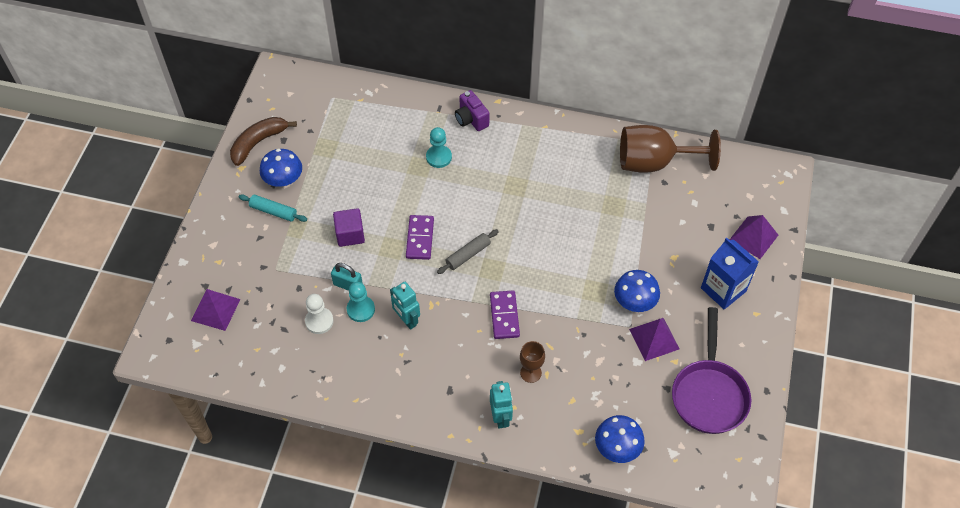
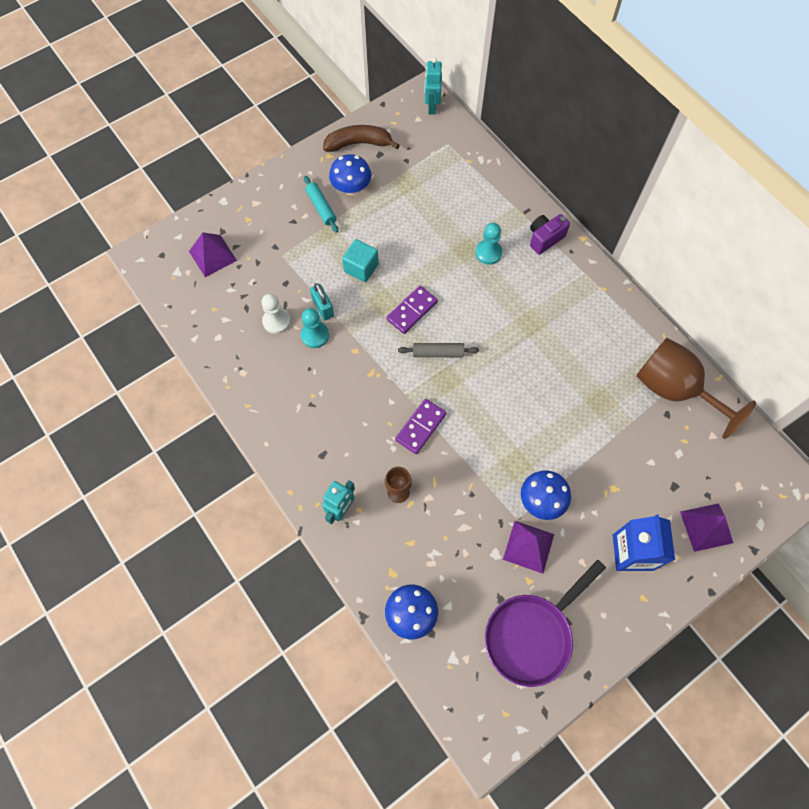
camera: 40 degrees right, 10 degrees up
(350, 234) = (361, 268): purple cube -> turquoise cube
(407, 320) = (341, 371): turquoise robot -> turquoise robot (431, 107)
(471, 119) = (545, 239): purple camera -> purple camera turned 45 degrees clockwise

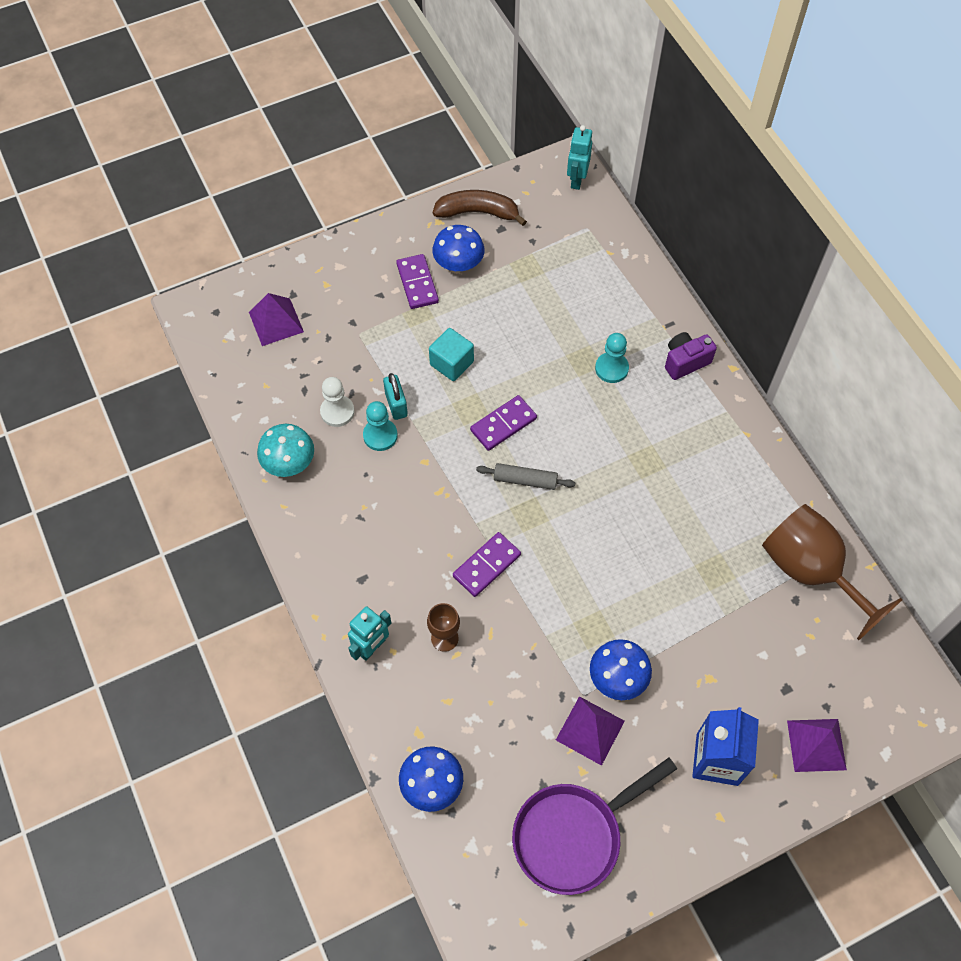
camera: 10 degrees right, 5 degrees down
(245, 369) = (289, 462): none -> turquoise mushroom
(321, 207) = (417, 283): turquoise rolling pin -> purple domino

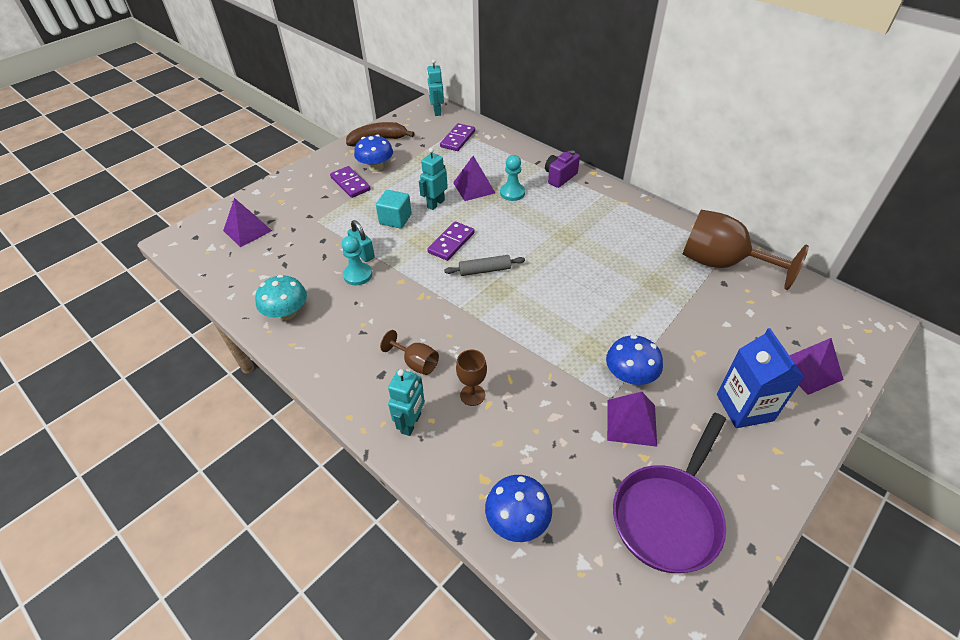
camera: 20 degrees left, 15 degrees down
(337, 412) = (317, 270): white pawn -> none
(402, 578) = (416, 363): none -> brown goblet
(487, 566) = (482, 333): purple domino -> purple domino (458, 139)
(509, 354) = (435, 204): none -> turquoise robot
(567, 342) = (474, 187): none -> purple pyramid

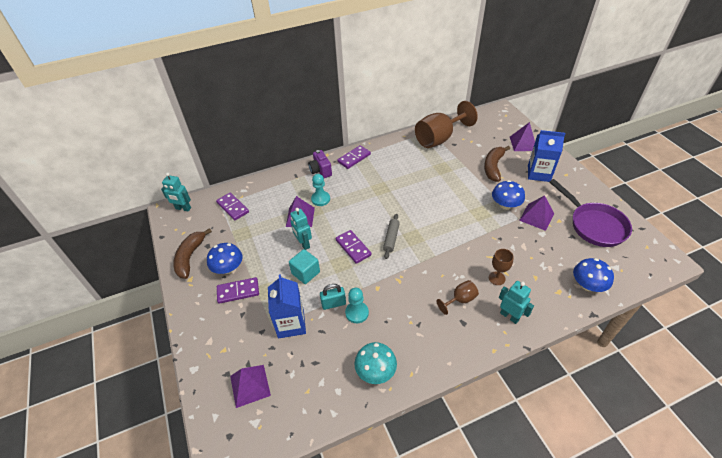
camera: 65 degrees left, 0 degrees up
(325, 232) = (291, 324): none -> blue carton
(605, 196) = (354, 158): none -> purple domino
(709, 342) = (493, 167): none -> brown banana

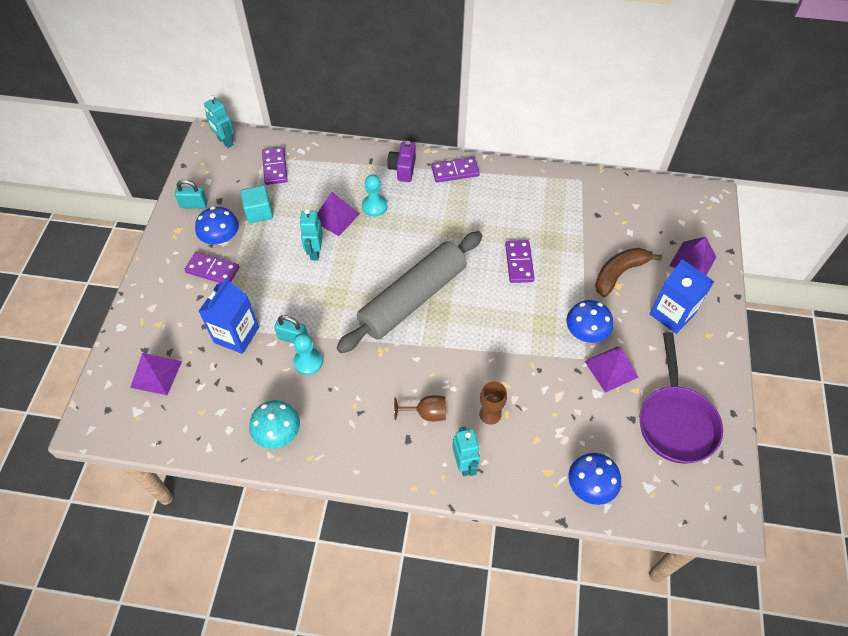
camera: 30 degrees right, 10 degrees up
(190, 257) = (194, 205): brown banana -> turquoise padlock
(305, 273) = (292, 287): turquoise cube -> turquoise cube (259, 212)
(353, 247) = (363, 286): purple domino -> purple domino (519, 263)
(391, 238) = (413, 298): grey rolling pin -> grey rolling pin, size x2.47
(439, 138) = (585, 197): brown goblet -> none

